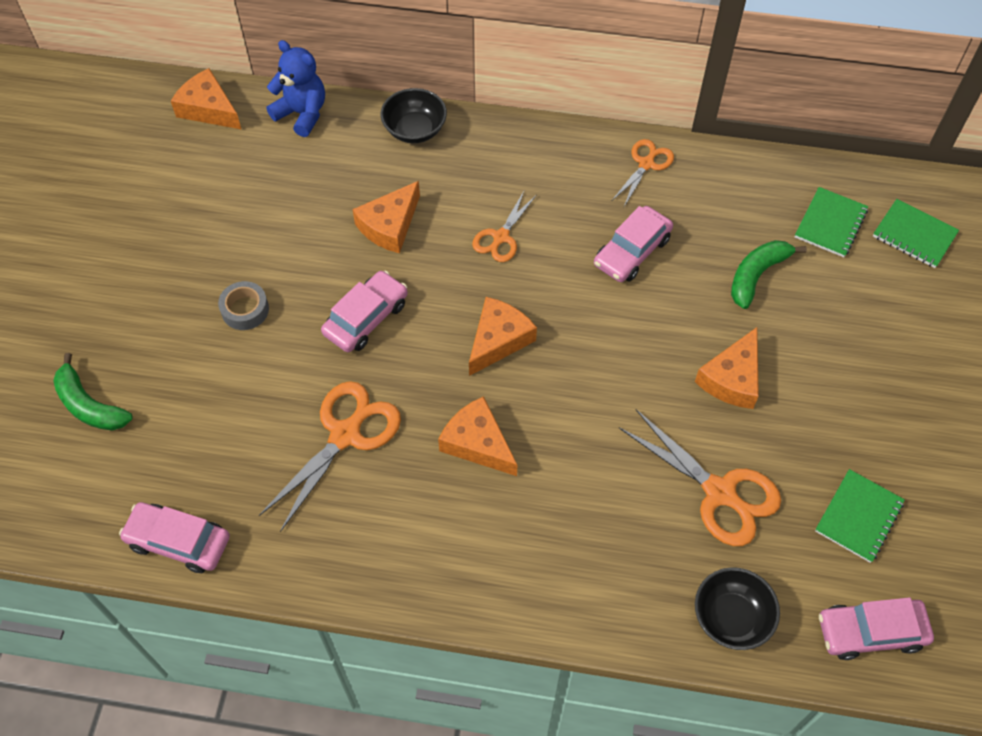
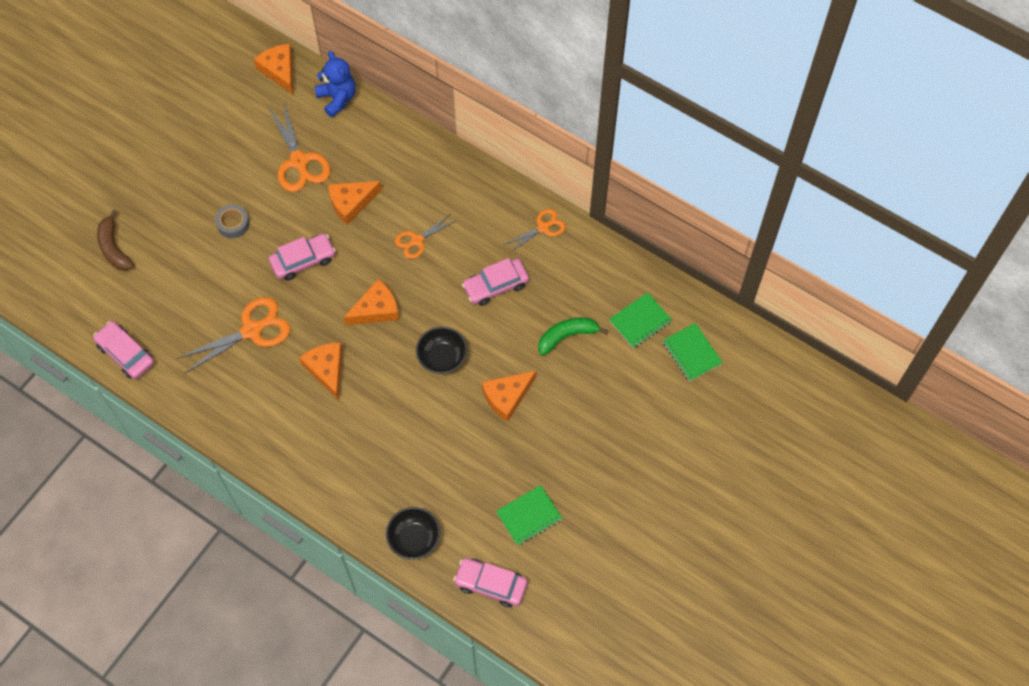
camera: 25 degrees right, 5 degrees up
(89, 405) = (114, 248): green banana -> brown banana
(415, 130) = (404, 140): black bowl -> black bowl (442, 357)
(719, 492) = (453, 464): orange scissors -> orange scissors (299, 161)

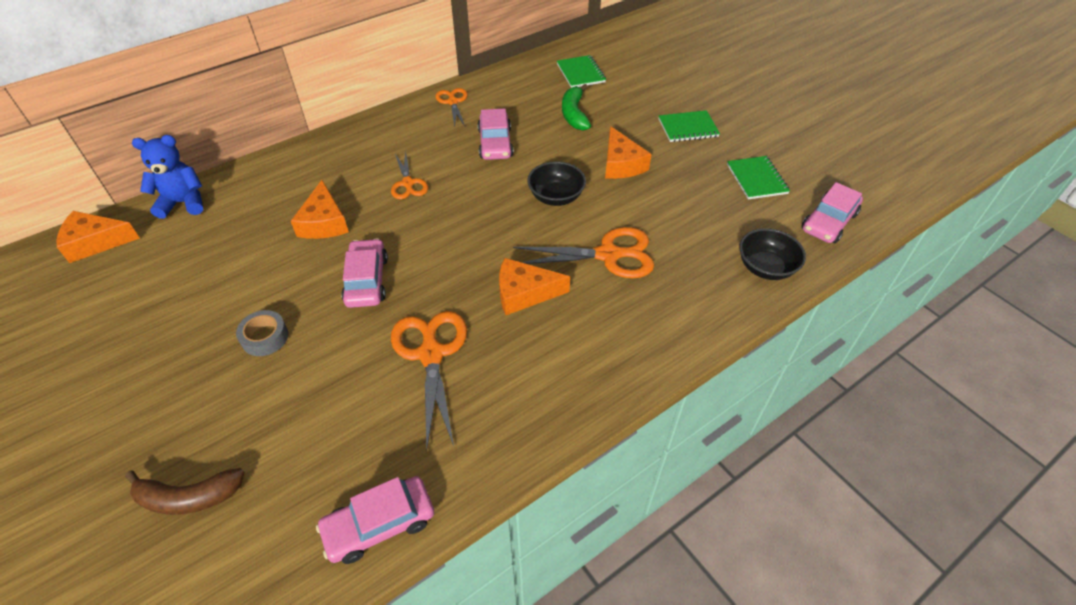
camera: 70 degrees left, 15 degrees down
(299, 161) = (232, 253): orange scissors -> orange scissors (608, 255)
(376, 309) = (470, 233): orange cheese -> none
(691, 353) = (624, 56): green notebook -> green notebook (688, 128)

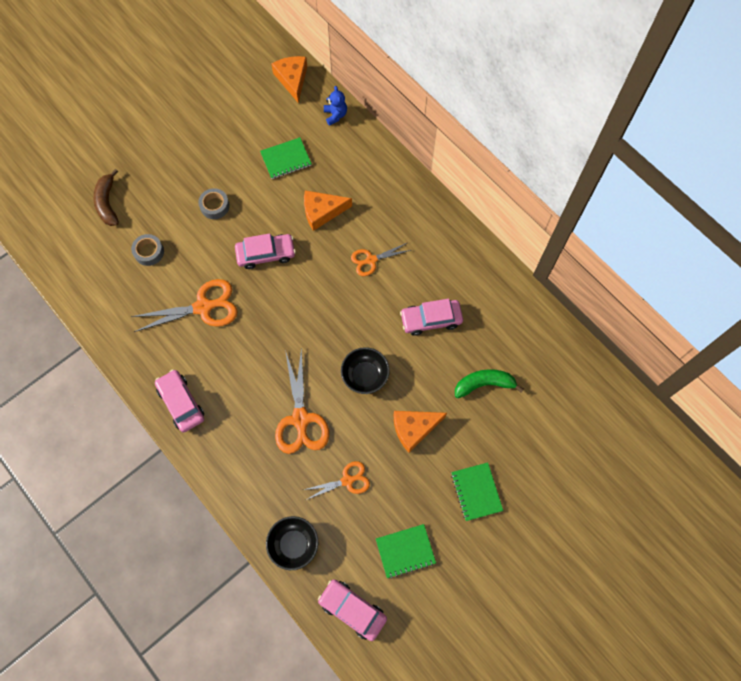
camera: 85 degrees right, 20 degrees up
(183, 203) = (335, 115): blue teddy bear -> blue teddy bear, size x0.65
(313, 428) = (149, 252): none -> grey tape
(379, 524) = (89, 301): pink car -> pink car (181, 403)
(453, 102) = (487, 276): orange scissors -> orange scissors (347, 480)
(524, 293) = (258, 360): orange cheese -> none
(580, 73) = (555, 387): green notebook -> green notebook (286, 159)

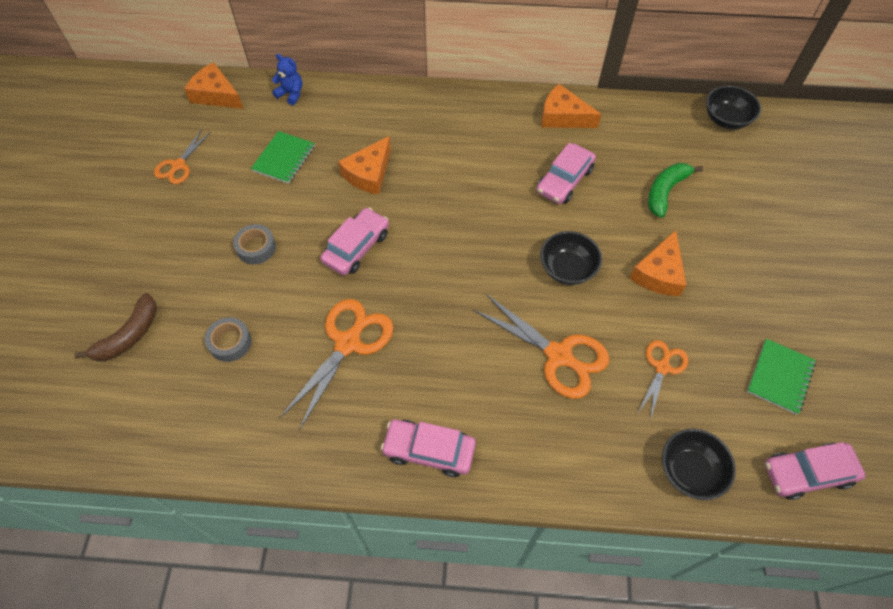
camera: 45 degrees left, 10 degrees down
(107, 203) = (129, 335): brown banana -> brown banana turned 90 degrees counterclockwise
(371, 260) = (459, 176): orange scissors -> orange scissors (178, 165)
(476, 492) = (766, 276): green notebook -> none
(483, 276) = (563, 117): none -> orange cheese
(591, 374) = (726, 119): none -> black bowl

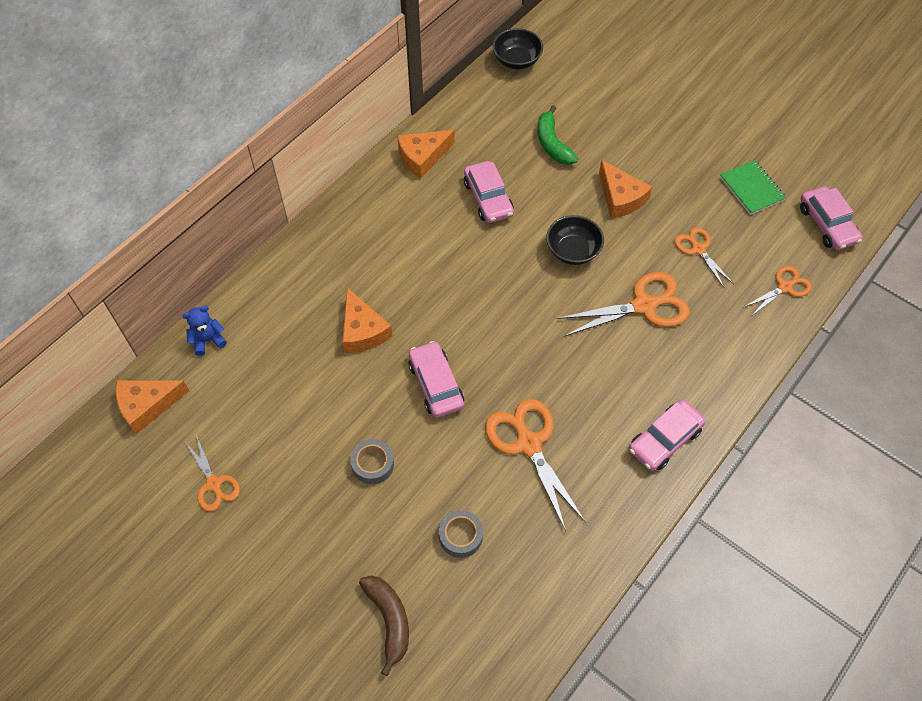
camera: 55 degrees left, 0 degrees up
(284, 158) = (285, 388): green notebook -> none
(690, 471) = (785, 287): black bowl -> orange scissors
(807, 473) = (827, 224): pink car -> pink car turned 45 degrees counterclockwise

